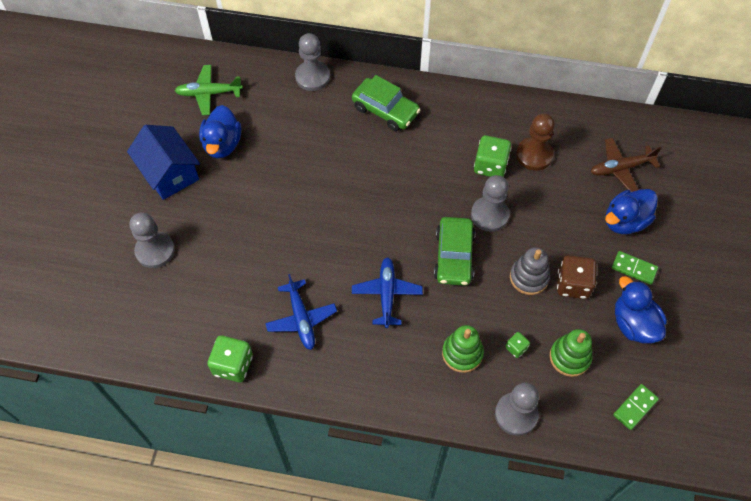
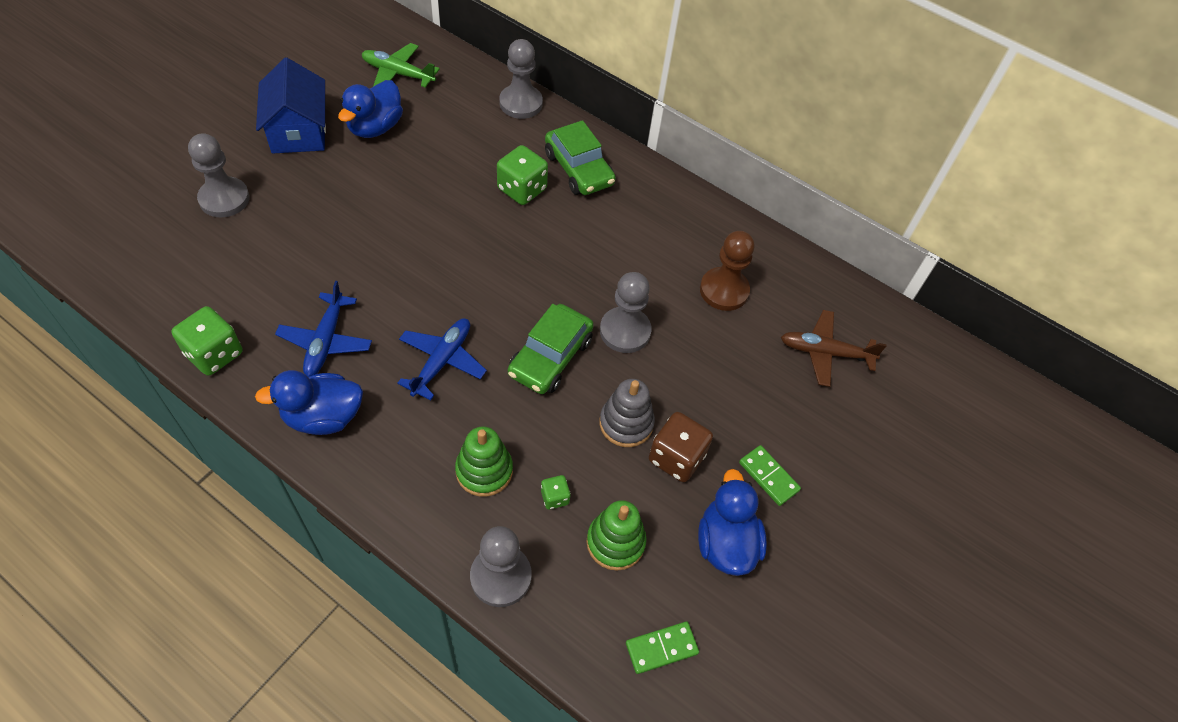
camera: 20 degrees right, 5 degrees down
(490, 166) = (662, 279): green dice -> green dice (522, 189)
(625, 221) = (792, 415): blue duck -> blue duck (323, 417)

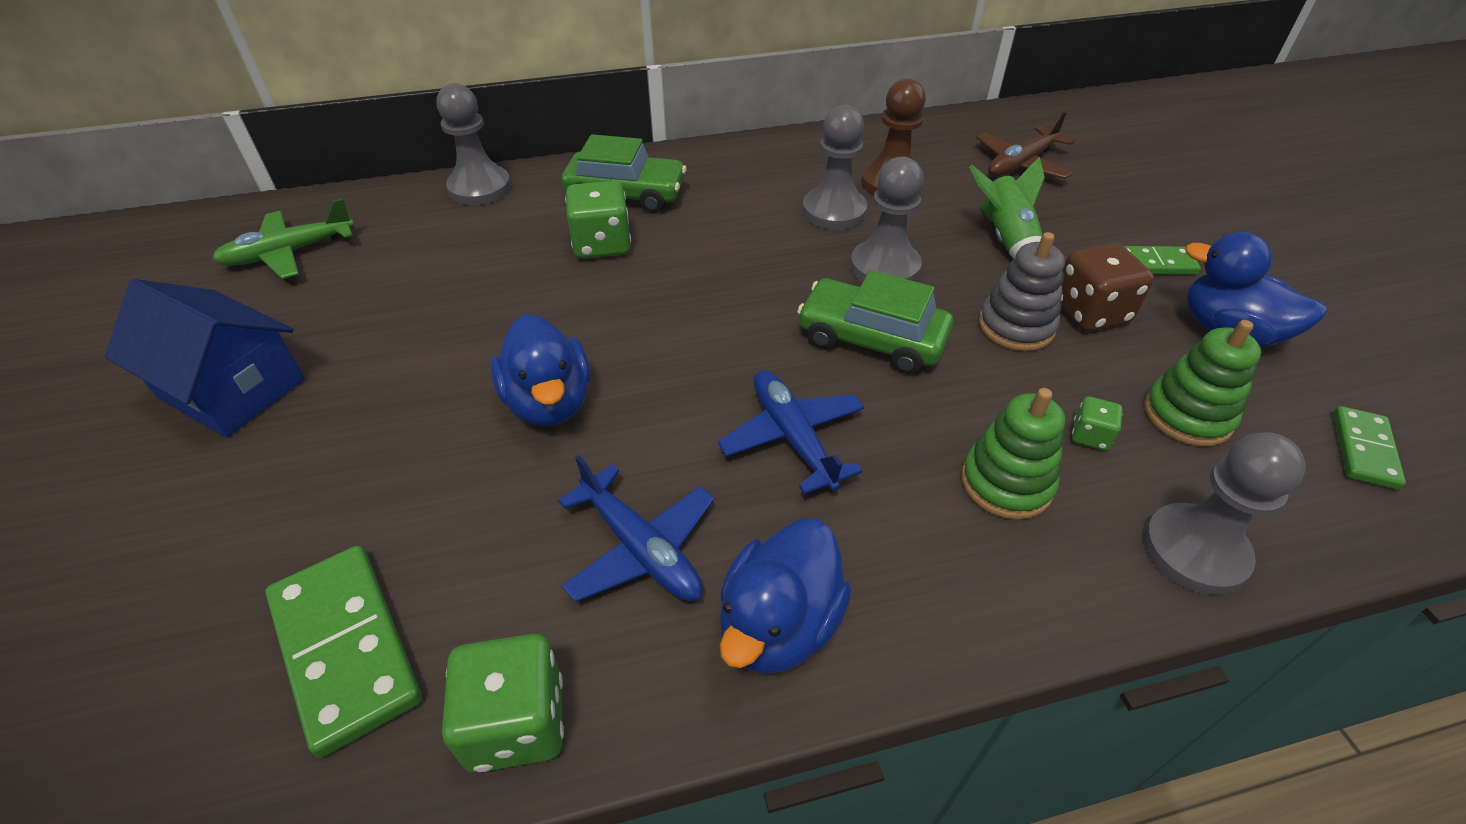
camera: 45 degrees left, 10 degrees down
(206, 276) = (346, 648): none -> green domino
(224, 199) = (226, 540): grey pawn -> grey pawn (834, 211)
(375, 127) = (340, 313): blue duck -> blue duck (549, 402)
(550, 357) = (871, 339): green car -> green car turned 135 degrees clockwise
(717, 381) = (1005, 239): none -> green rocket

